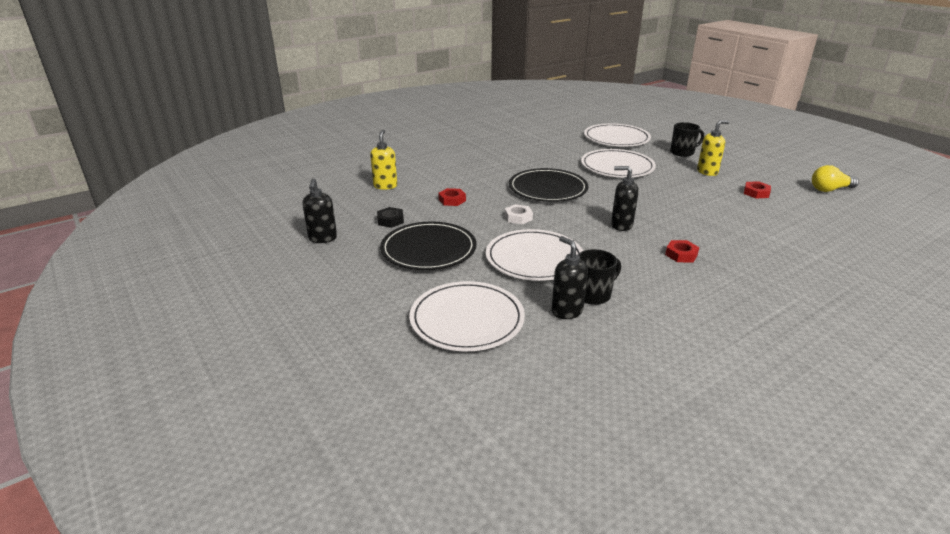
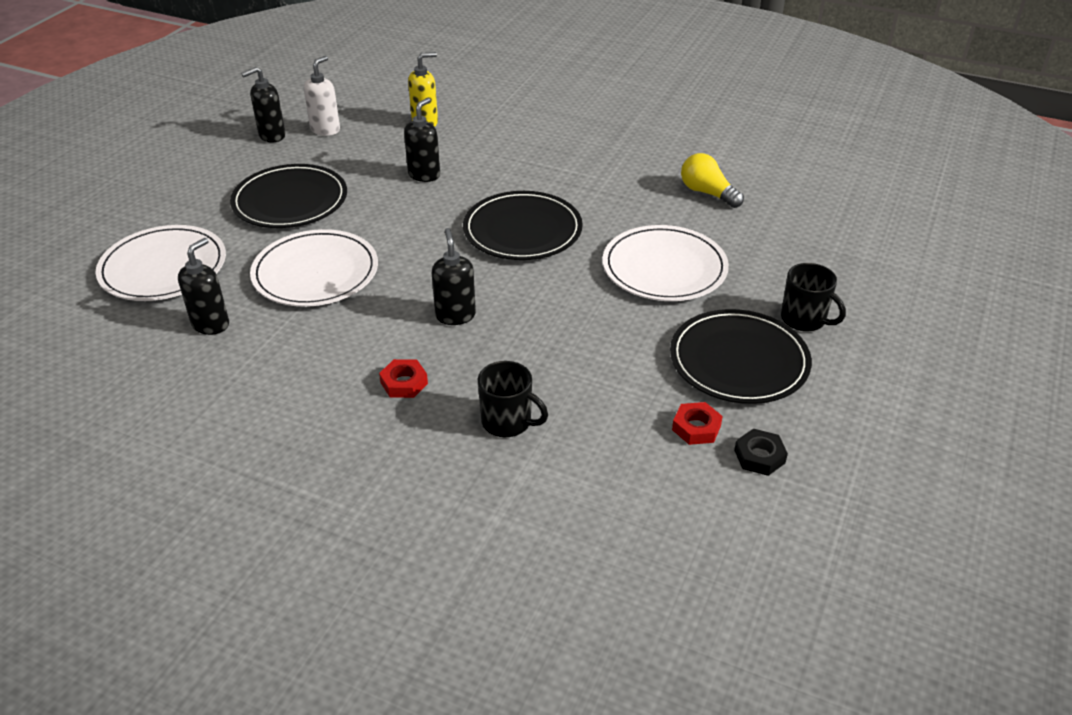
camera: 60 degrees right, 10 degrees up
(344, 218) = (325, 129): none -> white soap dispenser
(390, 220) = (340, 156): black nut -> black nut (759, 456)
(452, 200) = (424, 175): red nut -> black soap dispenser
(518, 217) = (414, 233): white nut -> none
(593, 295) = (256, 334): black mug -> black mug (508, 422)
(616, 138) = (791, 240): white plate -> none
(707, 172) = (739, 361): yellow soap dispenser -> black plate
(830, 189) = (805, 521): yellow light bulb -> yellow light bulb (707, 193)

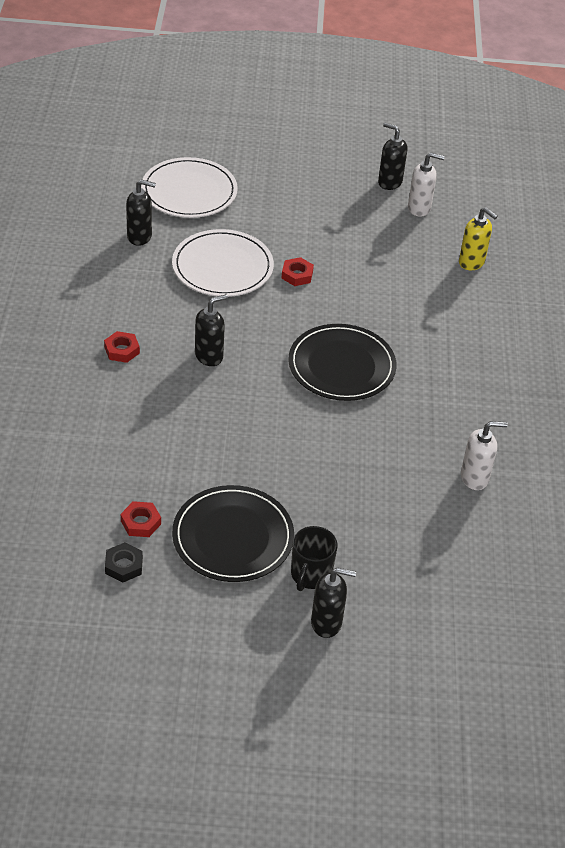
camera: 65 degrees right, 5 degrees up
(290, 201) = (305, 223): black plate -> none
(367, 225) = (297, 275): none -> red nut
(424, 175) = (387, 286): black soap dispenser -> black soap dispenser (327, 623)
(508, 422) = (104, 415): black mug -> none
(664, 268) = (337, 468): white plate -> none
(707, 193) = (474, 478): yellow light bulb -> white soap dispenser

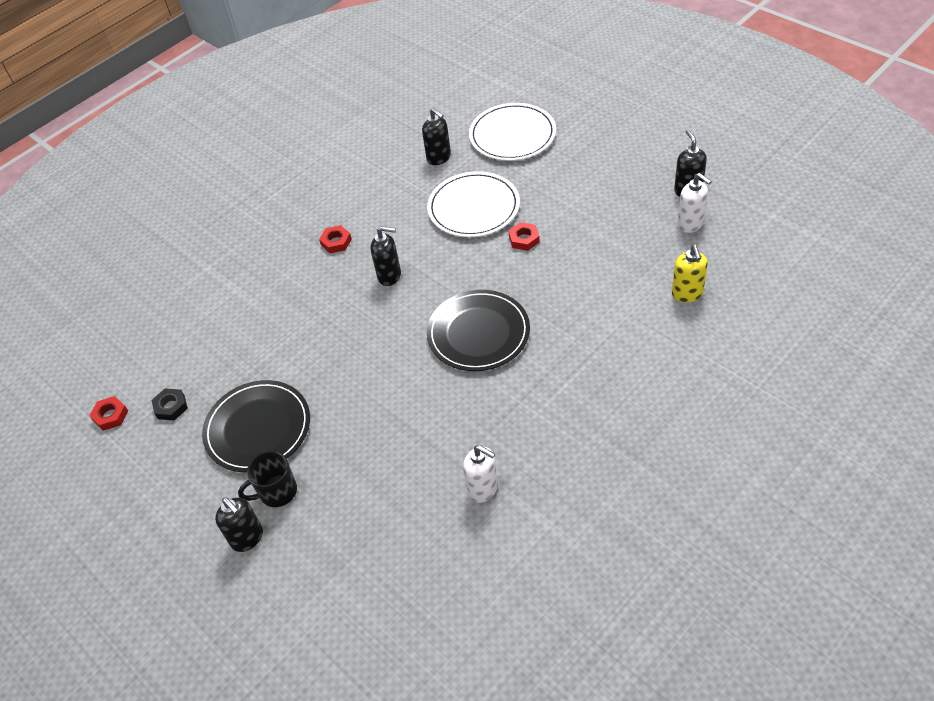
camera: 50 degrees right, 5 degrees up
(141, 522) = (213, 381): red nut -> red nut (110, 416)

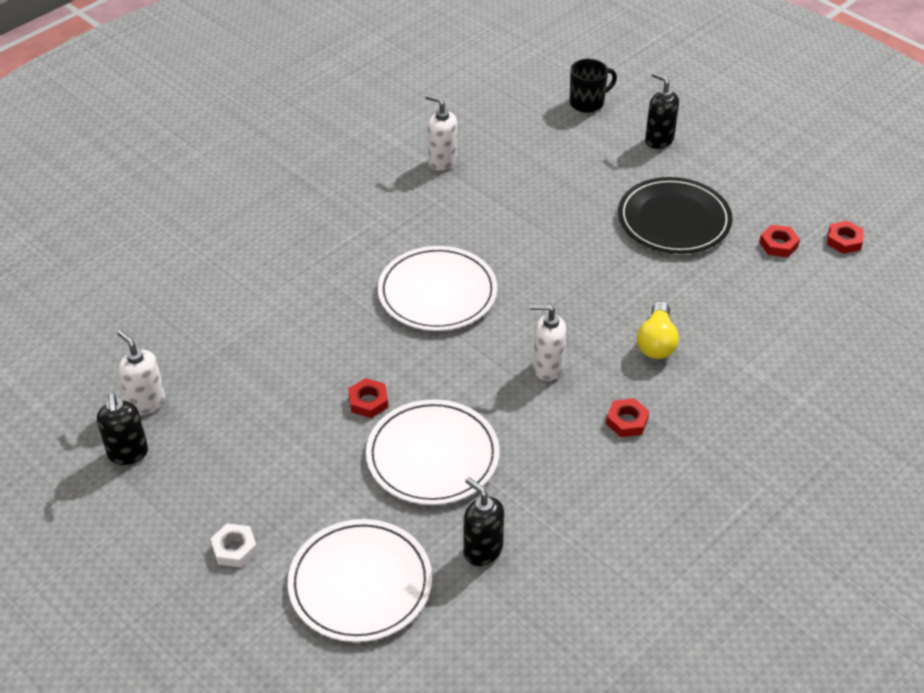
camera: 175 degrees right, 5 degrees down
(171, 407) = (778, 245): black nut -> red nut
(277, 492) = (640, 170): black mug -> black mug (588, 103)
(302, 303) = (656, 342): none -> yellow light bulb
(390, 276) = (547, 368): black soap dispenser -> white soap dispenser
(478, 333) = (437, 292): black plate -> white plate
(594, 144) = (234, 549): none -> white nut
(687, 294) = (187, 316): yellow soap dispenser -> none

